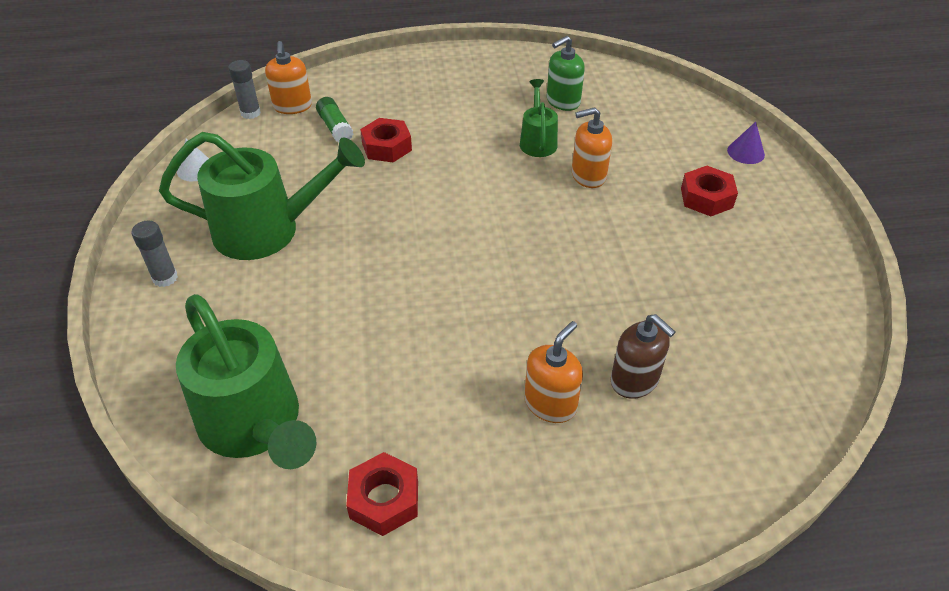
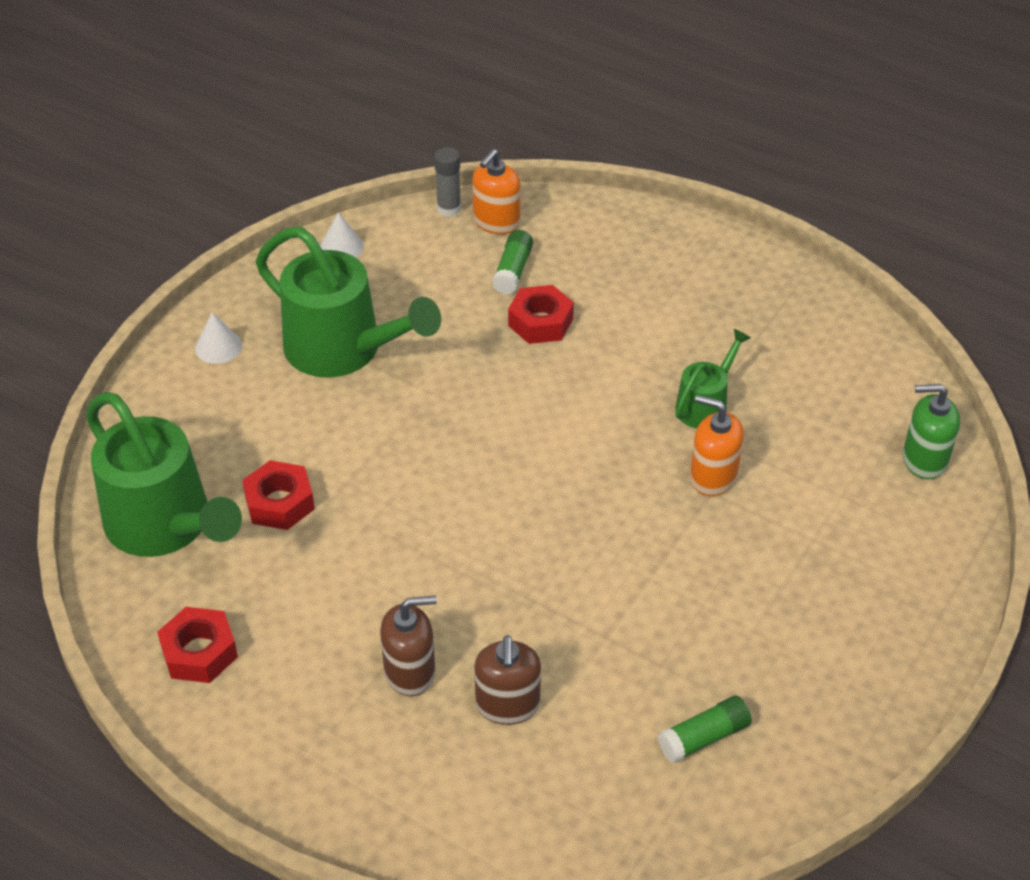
camera: 40 degrees right, 0 degrees up
(165, 278) = (218, 347): grey glue stick -> white cone
(256, 425) = (166, 526): green watering can -> green watering can turned 45 degrees counterclockwise
(550, 404) = (410, 672): orange soap dispenser -> brown soap dispenser
(563, 101) = (791, 373): green soap dispenser -> green soap dispenser (924, 460)
(706, 198) = (815, 581): red nut -> red nut (279, 503)
(745, 152) = (934, 558): purple cone -> none
(760, 319) = (704, 737): none -> green glue stick

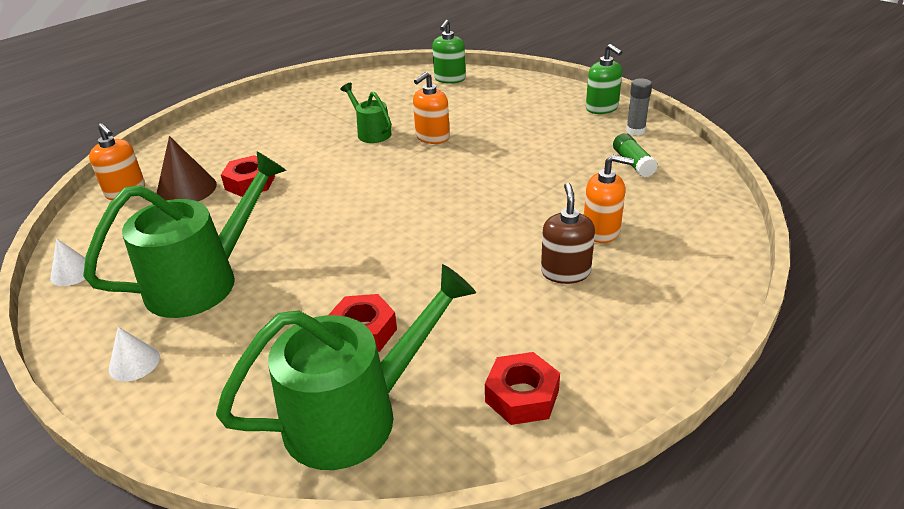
camera: 75 degrees left, 10 degrees down
(449, 208) = (86, 211): grey glue stick -> grey glue stick (635, 130)
(507, 705) = (601, 231): brown soap dispenser -> orange soap dispenser
(513, 271) = (186, 189): green glue stick -> brown cone
(887, 686) = (602, 108): none -> green soap dispenser

